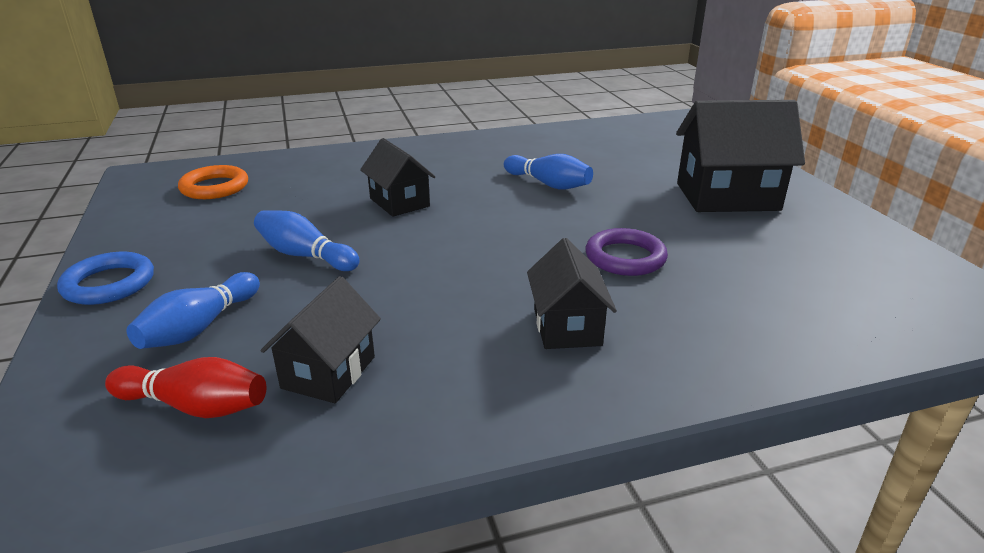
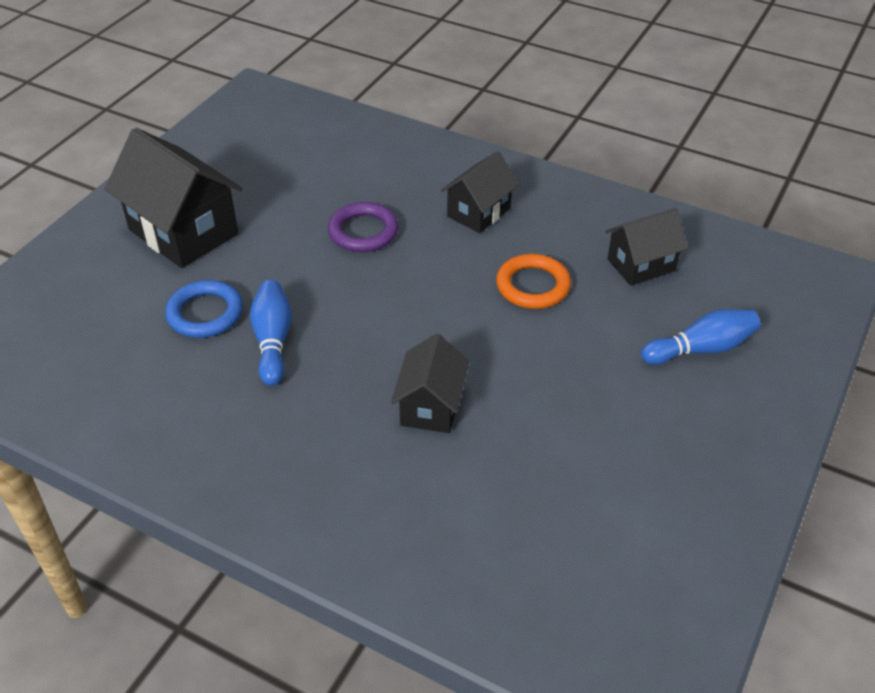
camera: 135 degrees left, 15 degrees up
(109, 284) = (756, 448): blue ring -> blue ring (205, 313)
(195, 406) = (729, 287): red bowling pin -> none
(214, 187) = (587, 582): orange ring -> orange ring (533, 286)
(305, 255) = (578, 381): blue bowling pin -> none

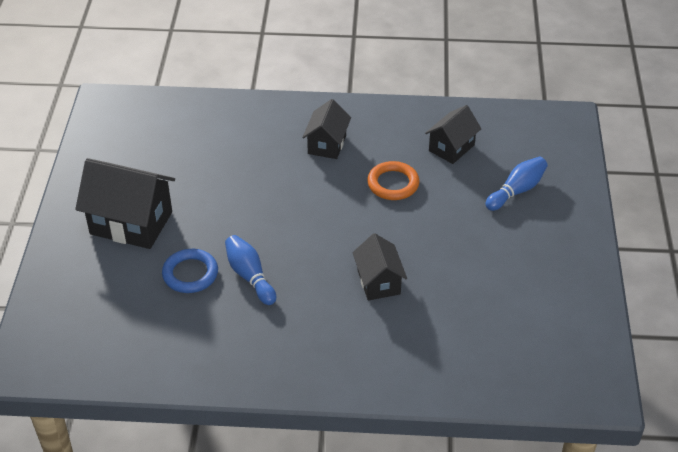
camera: 25 degrees left, 0 degrees up
(363, 232) = (258, 182): purple ring -> none

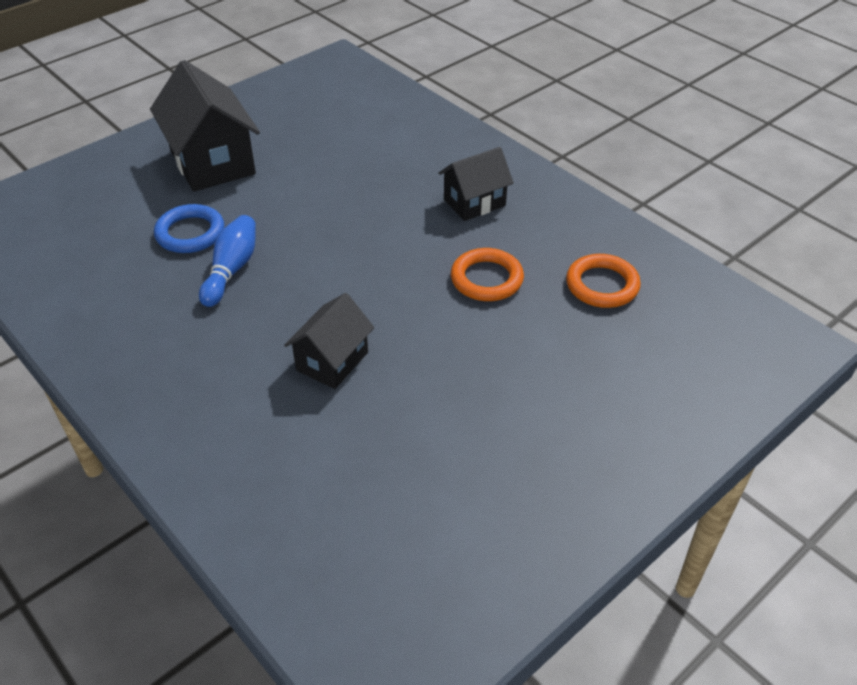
camera: 45 degrees right, 0 degrees up
(451, 148) = (602, 285): black house -> orange ring
(516, 191) = (616, 377): blue bowling pin -> none

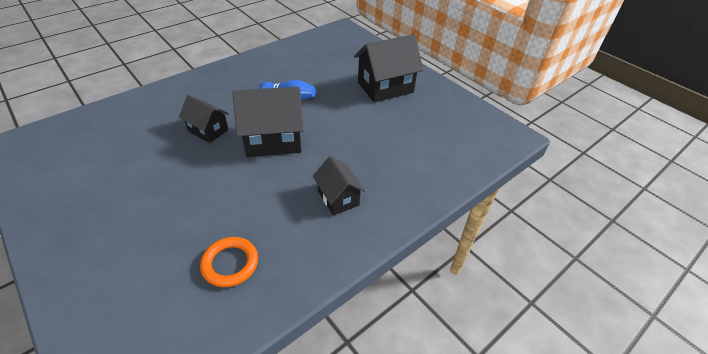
camera: 90 degrees right, 0 degrees up
(190, 233) = (322, 83): blue ring -> none
(357, 276) = (273, 140): none -> black house
(486, 279) = (255, 197): orange ring -> none

